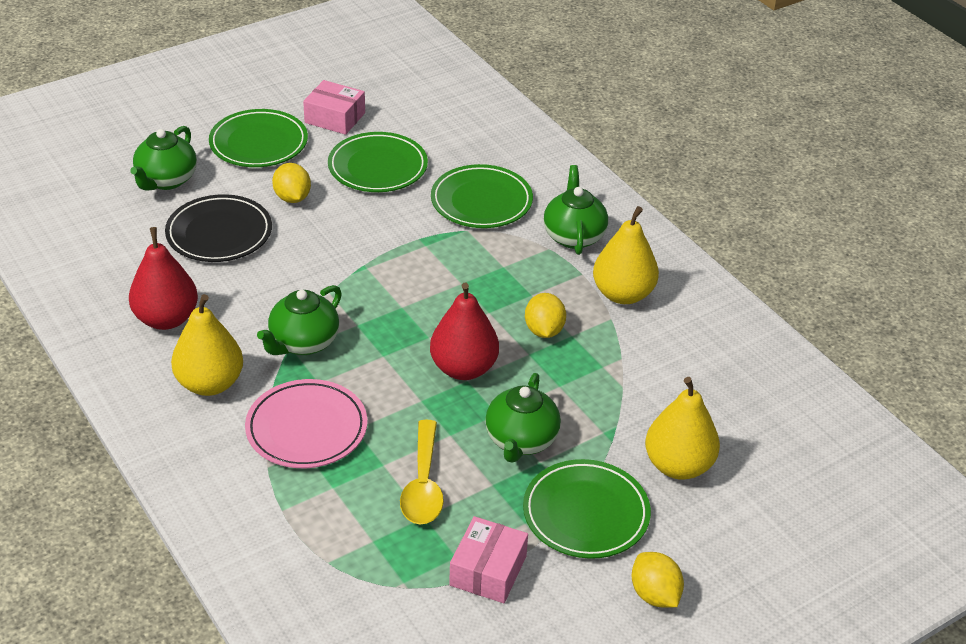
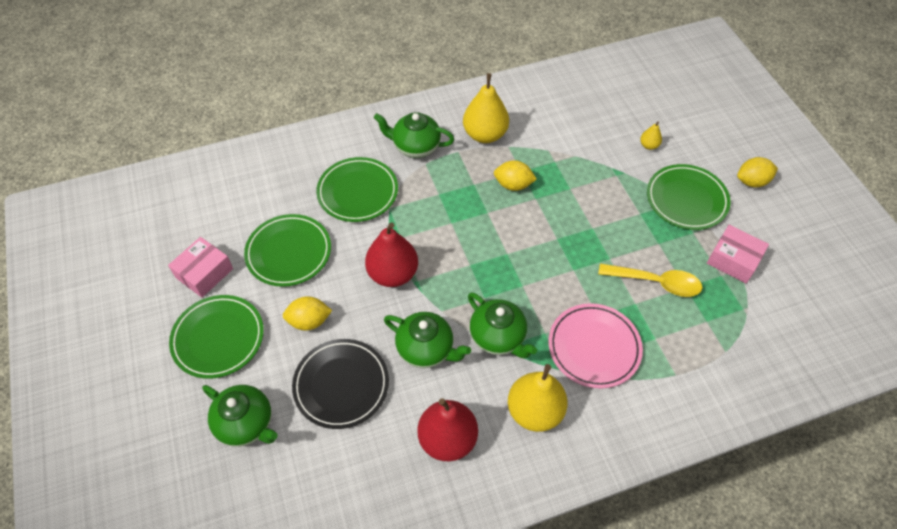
camera: 75 degrees left, 15 degrees up
(463, 368) = (544, 238): red pear -> red pear (393, 274)
(521, 441) = (620, 220): green teapot -> green teapot (426, 349)
(678, 465) = (649, 145): yellow pear -> yellow pear, size x0.46

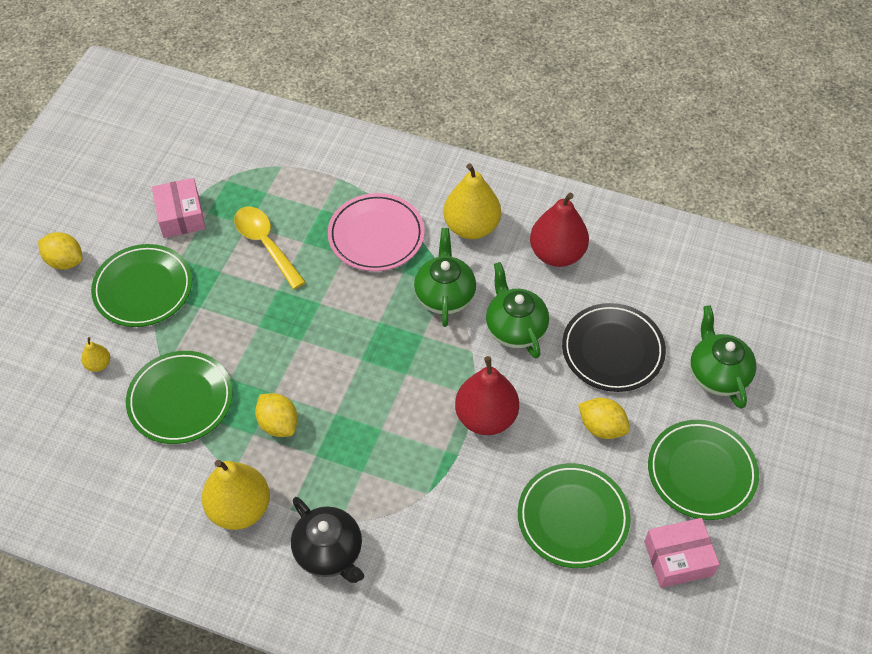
camera: 140 degrees left, 0 degrees up
(358, 192) = (444, 539): green plate -> green plate (180, 400)
(415, 147) = (329, 552): green teapot -> black teapot

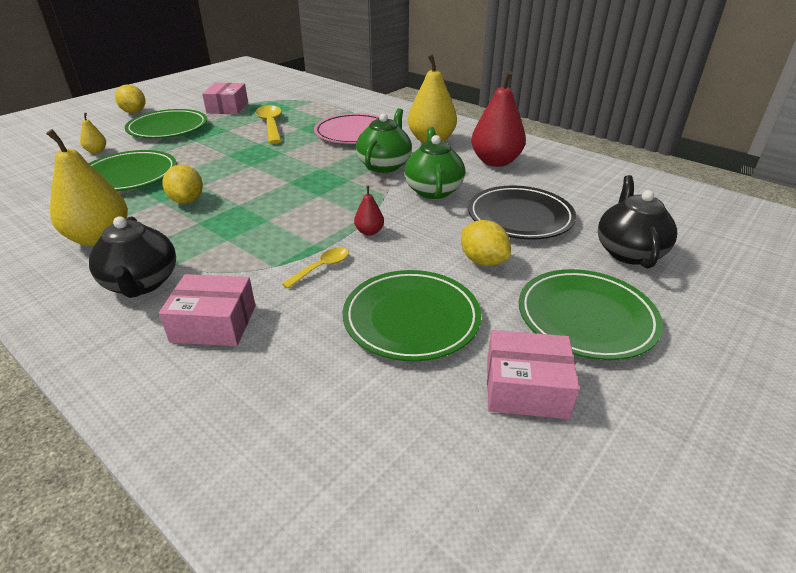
camera: 20 degrees right, 20 degrees down
(424, 575) = (214, 323): none -> pink box
(470, 481) = (321, 267): none -> yellow spoon
(486, 417) = (369, 232): red pear -> red pear, size x0.46
(717, 374) = (628, 252): green teapot -> black teapot

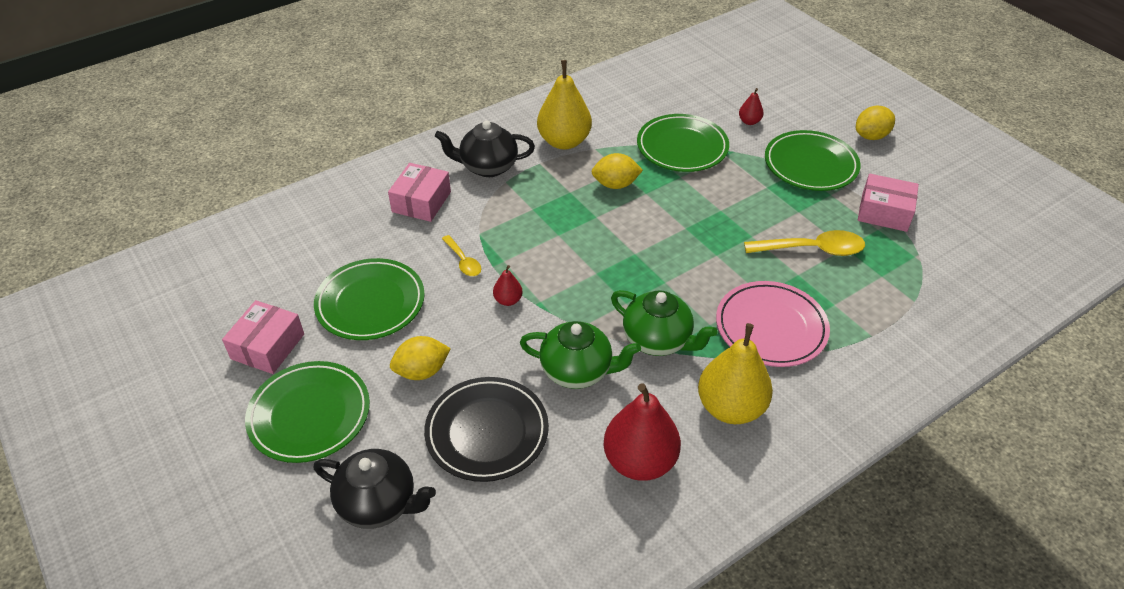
camera: 105 degrees right, 10 degrees up
(96, 151) = (749, 121): yellow pear -> red pear

